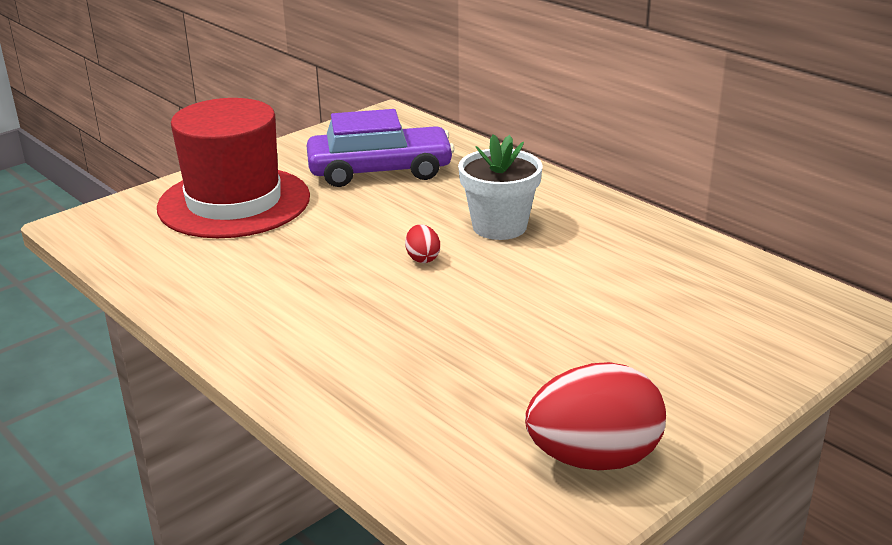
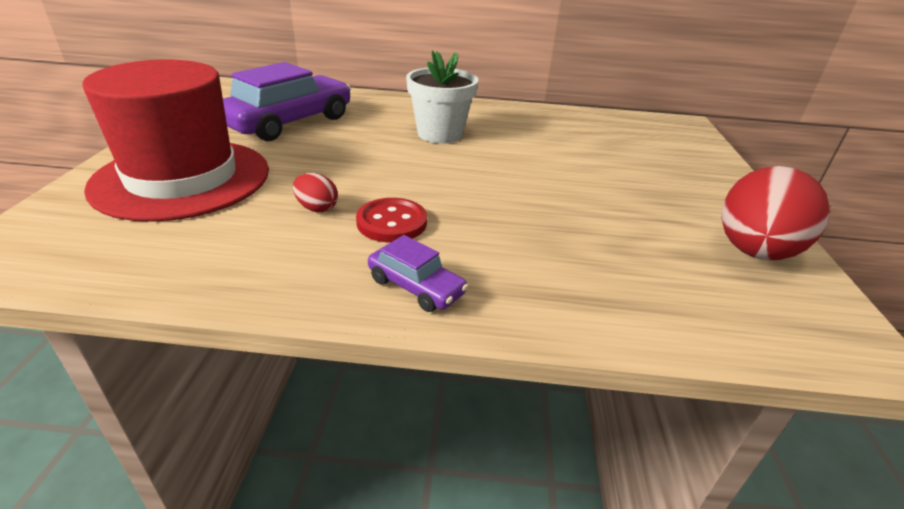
camera: 45 degrees left, 5 degrees up
(265, 347) = (416, 287): none -> purple car
(322, 294) = (392, 222): none -> red button
(422, 258) = (424, 169): red egg -> red egg (317, 208)

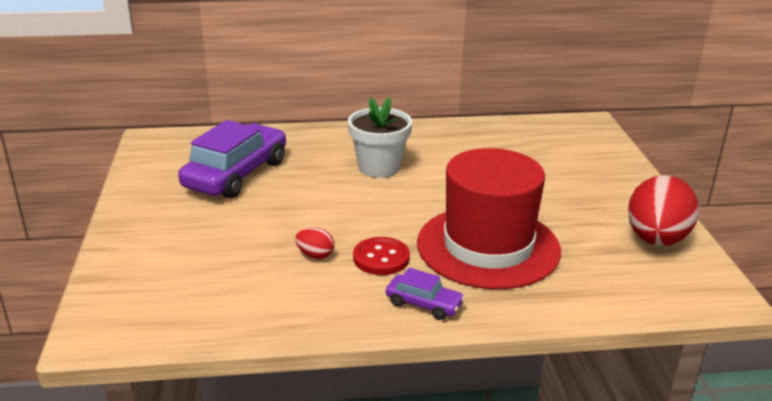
camera: 10 degrees left, 5 degrees down
(182, 178) = (185, 246): red hat -> red hat (488, 246)

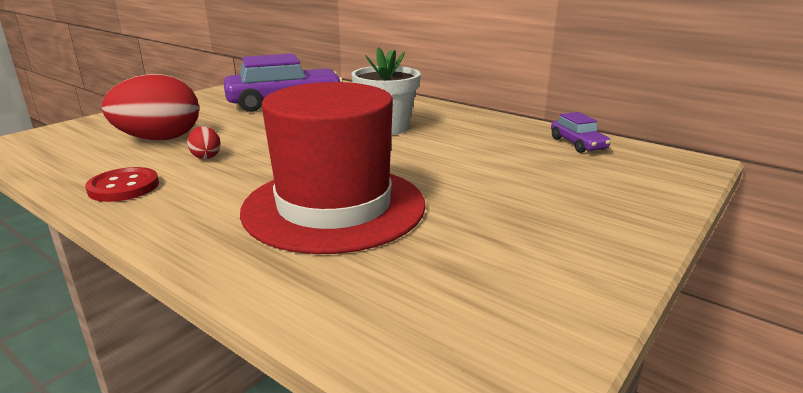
camera: 45 degrees right, 5 degrees down
(381, 258) = (237, 176): red button -> red button (124, 187)
(424, 304) = (179, 218): purple car -> purple car (578, 144)
(656, 240) = (536, 289): red egg -> red egg (159, 139)

